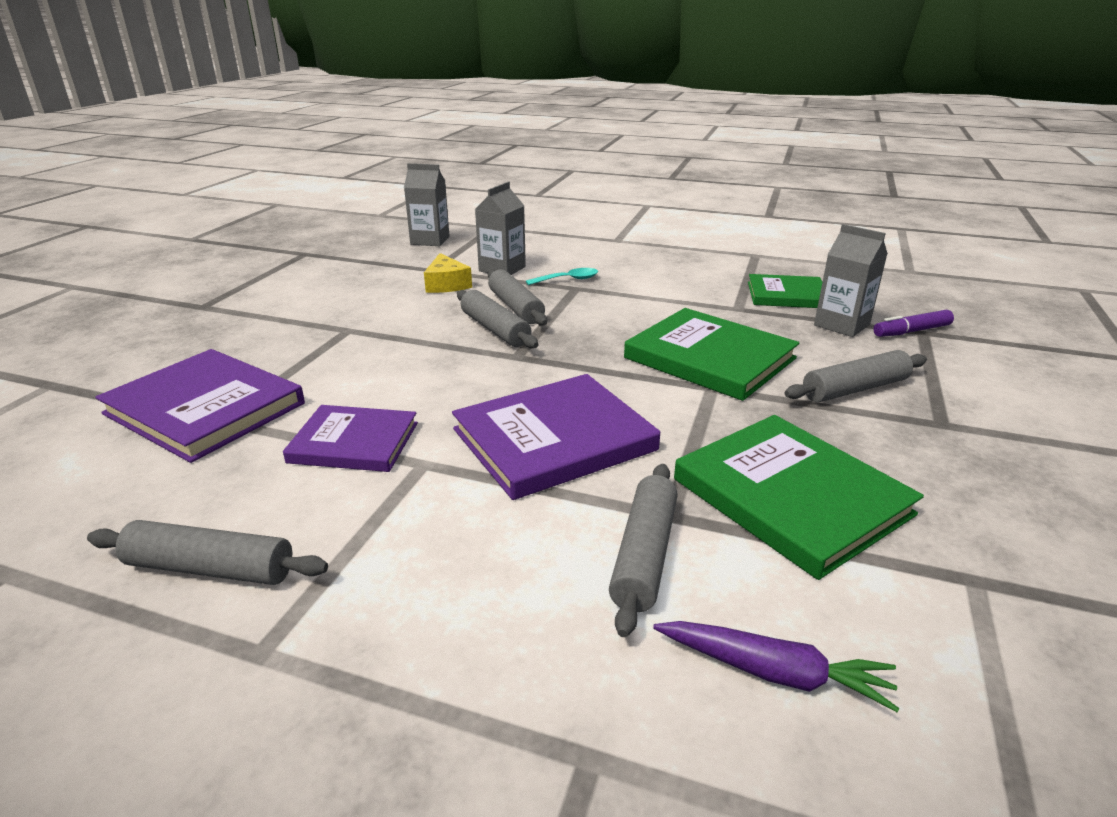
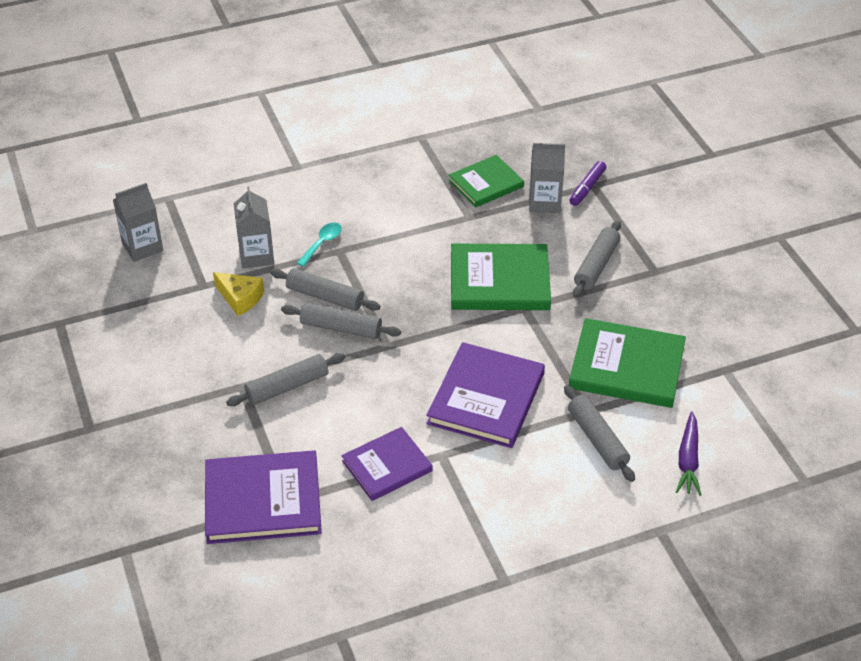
camera: 40 degrees left, 15 degrees up
(210, 568) = (428, 569): grey rolling pin -> grey rolling pin (287, 387)
(773, 672) = (688, 460): purple carrot -> purple carrot turned 120 degrees clockwise

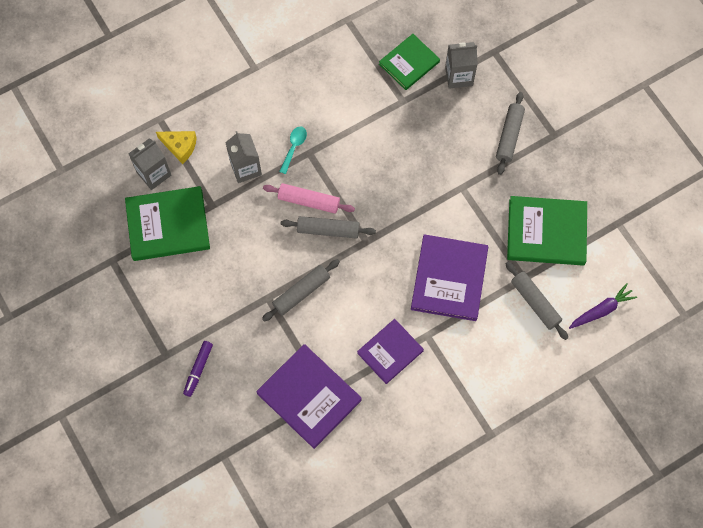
camera: 10 degrees left, 25 degrees up
(240, 298) = (244, 213): yellow cheese -> yellow cheese (180, 147)
(263, 500) = (309, 397): purple book -> purple book turned 60 degrees clockwise
(325, 297) = (309, 201): grey rolling pin -> pink rolling pin
(499, 281) = (438, 164): green book -> green book (168, 225)
(587, 188) = (489, 55): purple marker -> purple marker (198, 369)
(688, 460) = (601, 310): purple carrot -> purple carrot turned 120 degrees counterclockwise

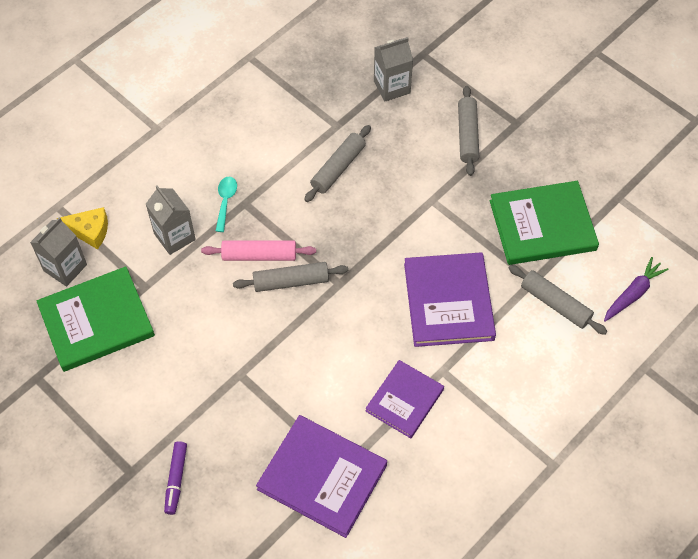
camera: 15 degrees left, 10 degrees down
(301, 292) = (279, 359): grey rolling pin -> grey rolling pin (338, 168)
(409, 63) = (332, 85): green book -> none

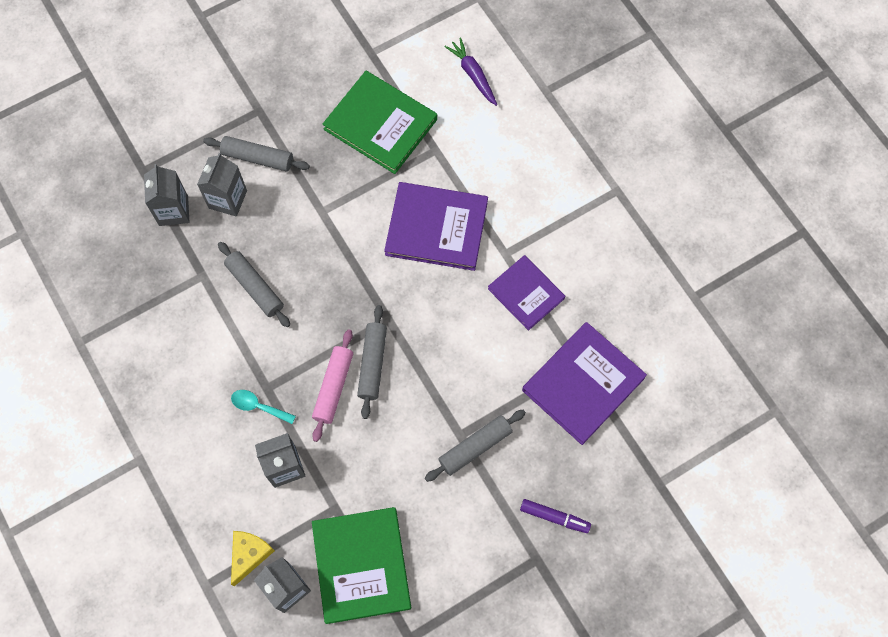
camera: 75 degrees left, 10 degrees up
(417, 124) = (228, 199): none -> grey carton
(542, 225) = (380, 124): green book -> green book turned 60 degrees counterclockwise
(555, 304) = (465, 139): grey rolling pin -> grey rolling pin (475, 447)

